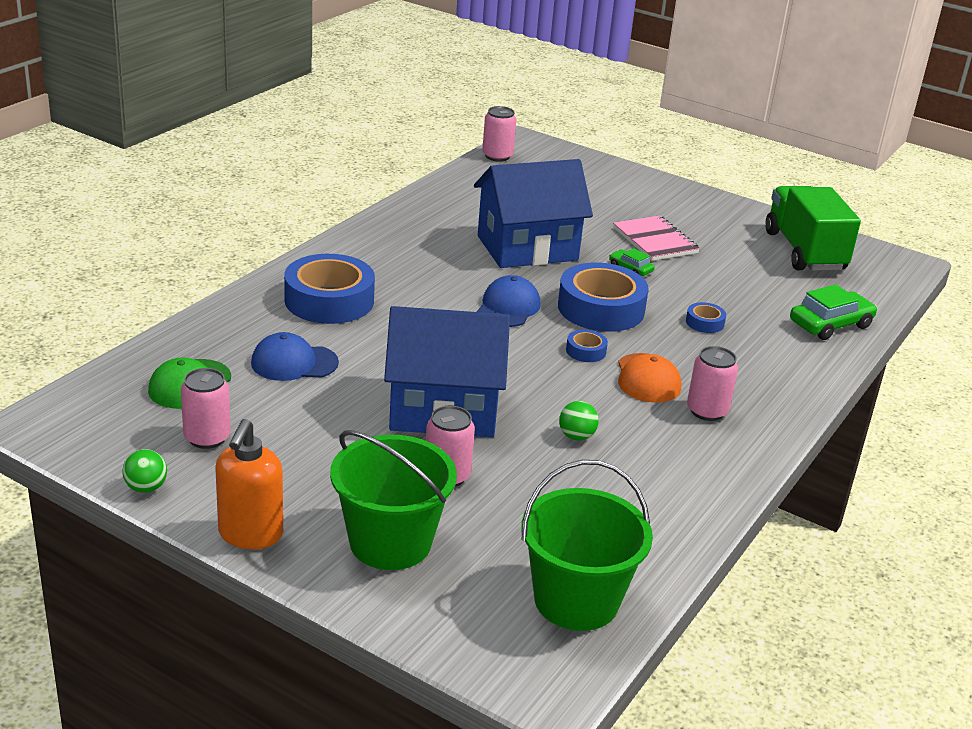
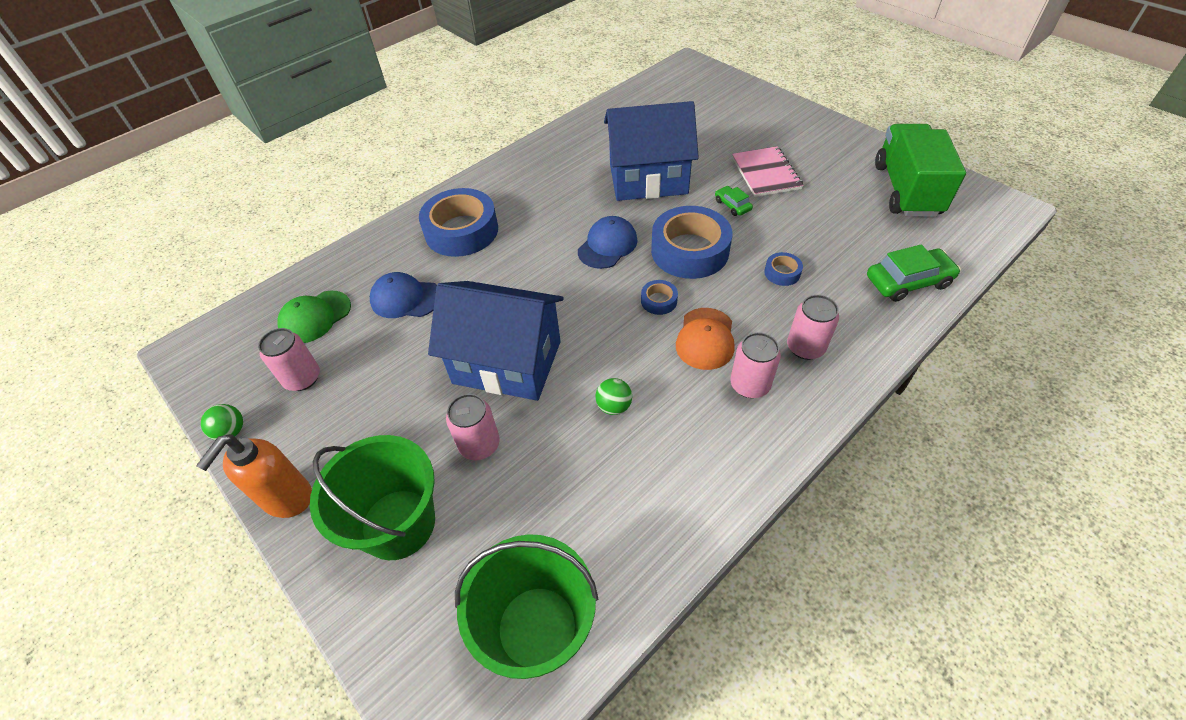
camera: 20 degrees right, 20 degrees up
(497, 156) = (658, 79): pink can -> pink can (805, 347)

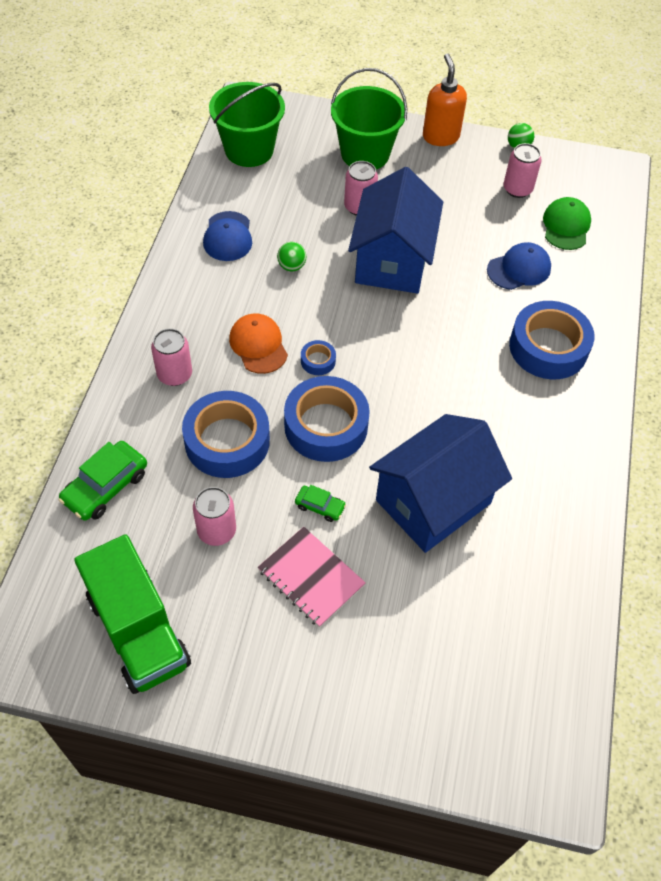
camera: 140 degrees right, 5 degrees up
(507, 362) = (392, 260): blue house -> blue house turned 60 degrees counterclockwise
(607, 245) = (405, 395): blue cap -> blue cap (228, 236)
(749, 385) = (204, 324): pink can -> pink can (216, 531)
(782, 273) = (227, 441): blue tape -> blue tape, size x2.28

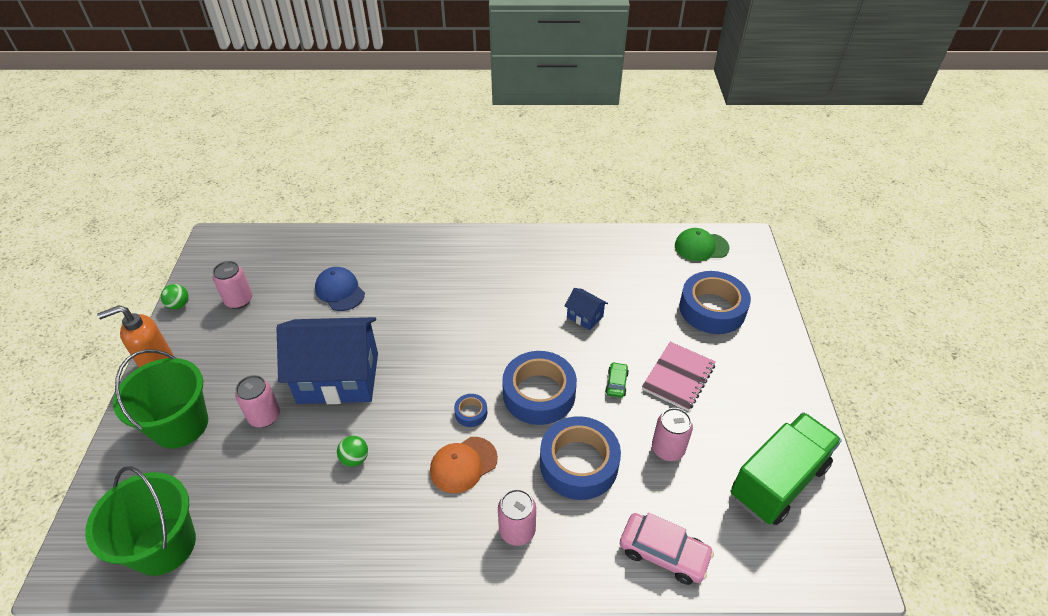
camera: 100 degrees left, 10 degrees down
(106, 487) = (663, 553): green car -> pink car
(228, 236) = (315, 531): blue cap -> none
(433, 501) = (585, 316): blue house -> blue house, size x0.42
(548, 347) = (422, 267): blue tape -> blue tape (712, 309)
(566, 226) = (286, 266): green cap -> green cap (701, 247)

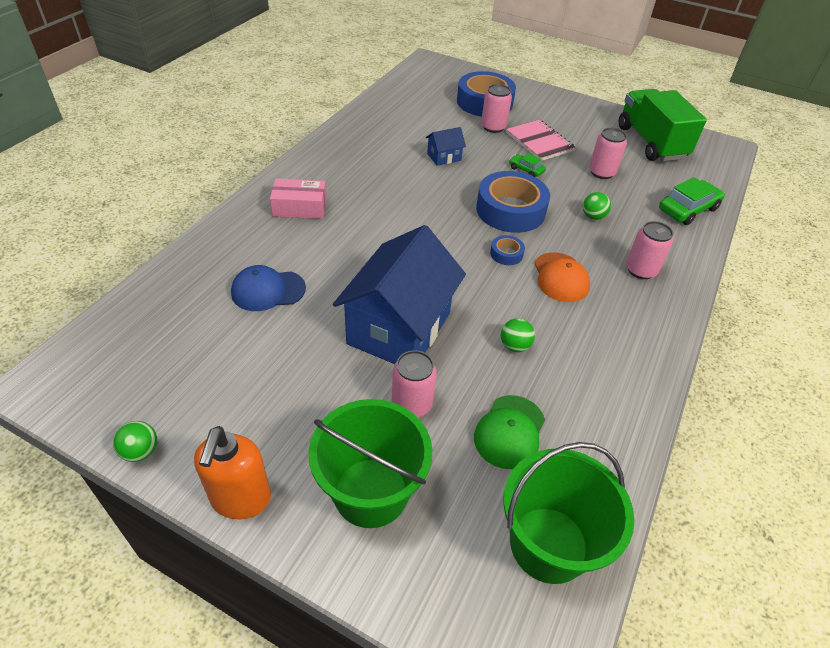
camera: 65 degrees left, 0 degrees up
(239, 300) = (196, 383): pink can -> pink can (493, 127)
(442, 263) = (300, 207): none -> pink box
(579, 463) = (593, 216): blue tape -> green ball
(663, 553) = (687, 209): pink car -> green car
(701, 247) = (417, 80): green cap -> green cap (510, 432)

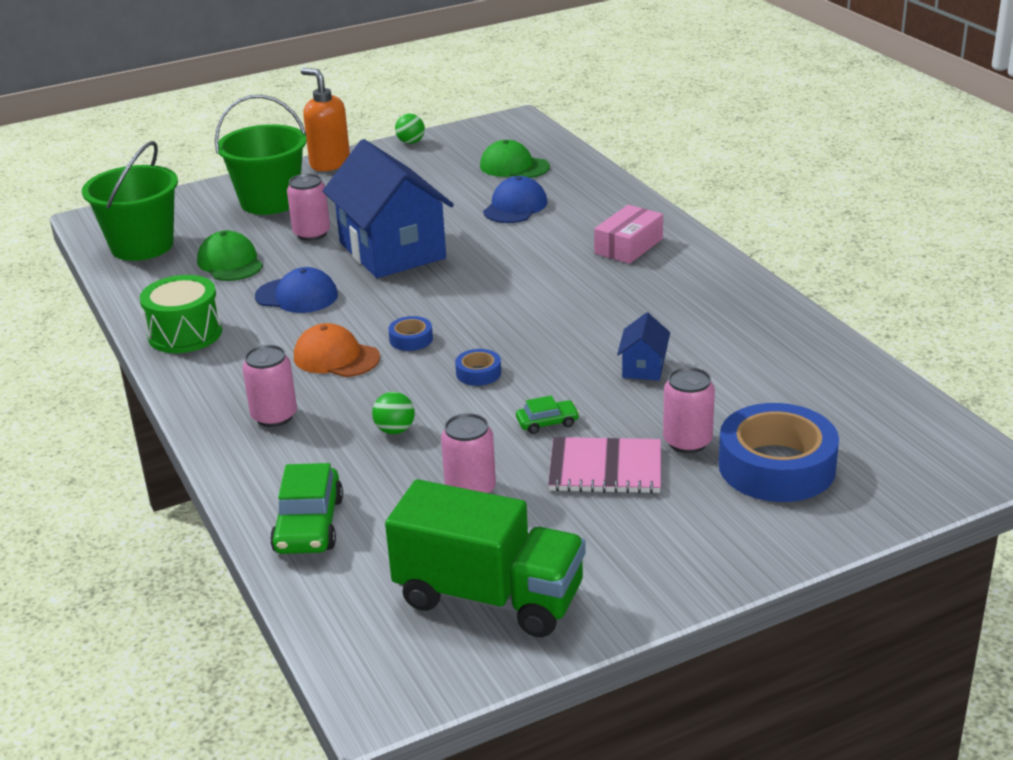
camera: 130 degrees right, 15 degrees down
(178, 328) = (514, 166): none -> green cap
(510, 210) = (478, 373): blue tape -> blue tape, size x0.44
(514, 346) = (297, 296): green ball -> blue cap
(625, 380) = (185, 334): none -> green drum

